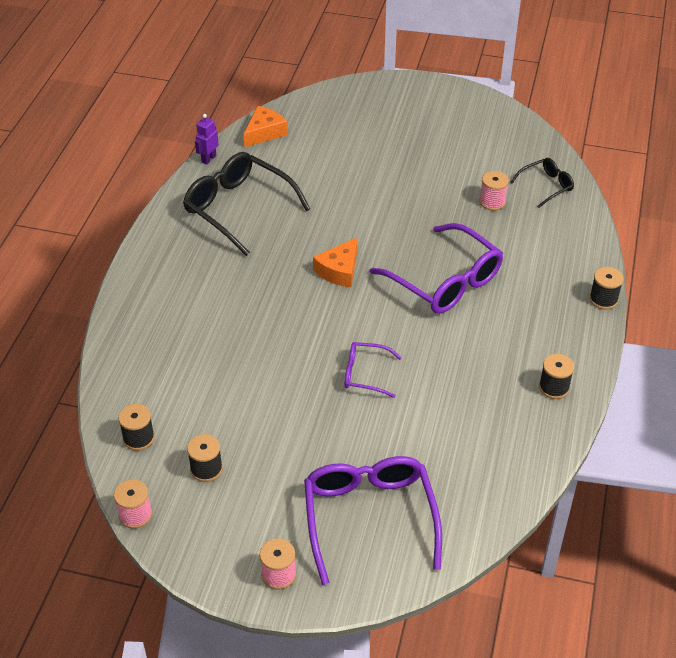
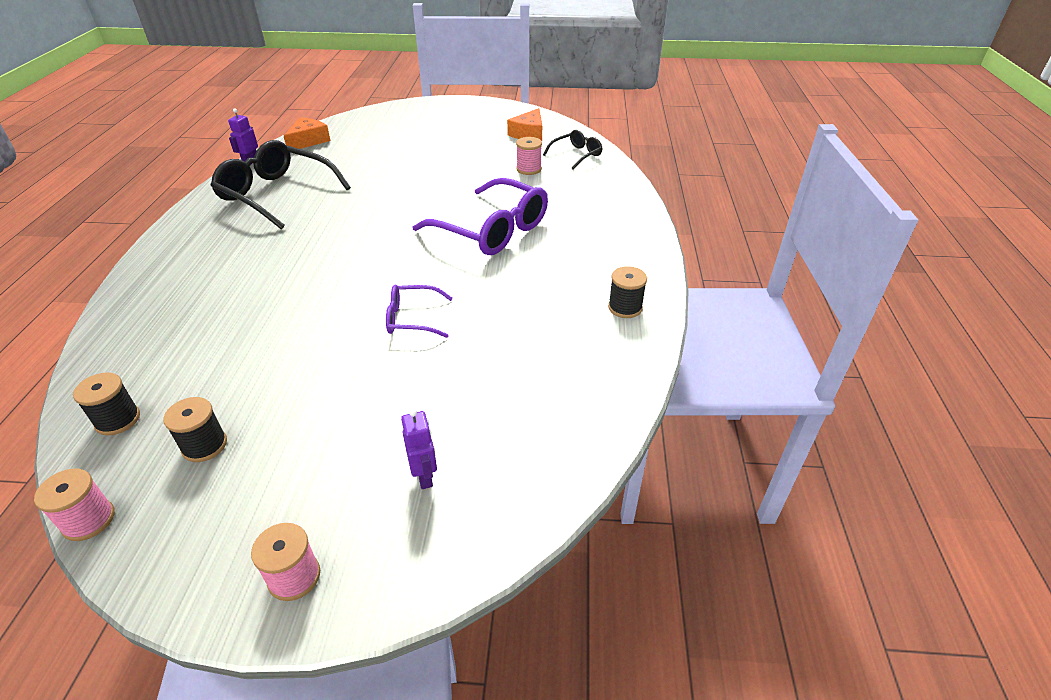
camera: 10 degrees left, 5 degrees down
(339, 270) = (381, 232): orange cheese -> orange cheese (529, 133)
(369, 517) = (425, 476): purple glasses -> purple robot
(603, 299) = (653, 229): black spool -> none

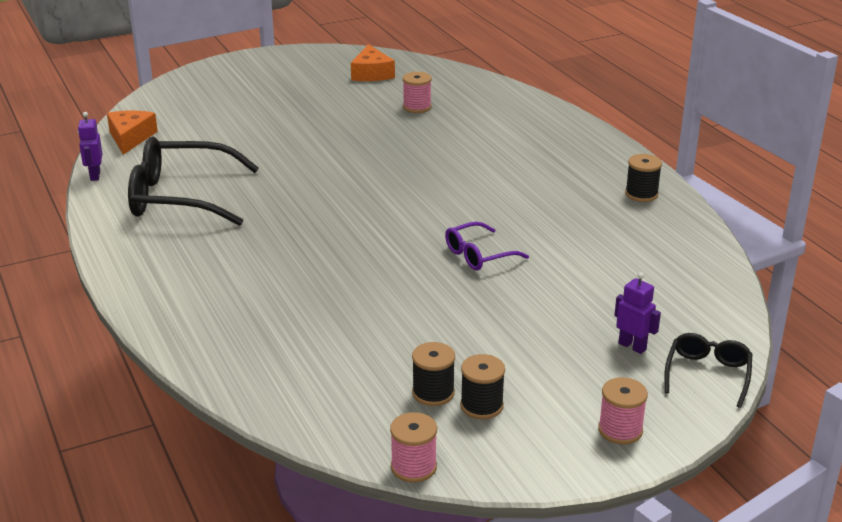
camera: 30 degrees left, 10 degrees down
(118, 420) = (326, 407): black spool -> black spool (481, 406)
(492, 230) = (454, 168): purple glasses -> none
(576, 155) = (446, 83): black glasses -> black glasses (707, 374)

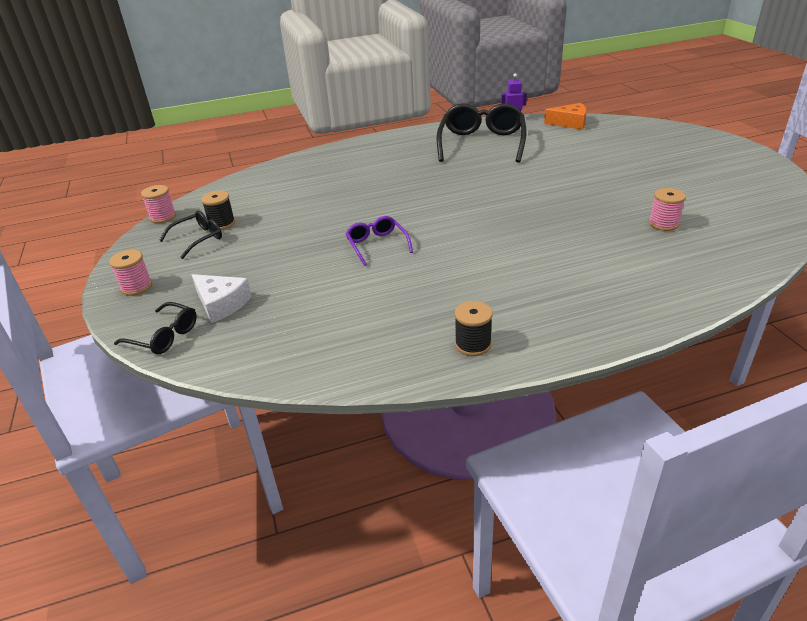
camera: 100 degrees right, 5 degrees up
(371, 73) = (740, 202): orange cheese -> none
(481, 406) = (198, 239): black spool -> black glasses
(632, 346) = (221, 304): purple robot -> white cheese

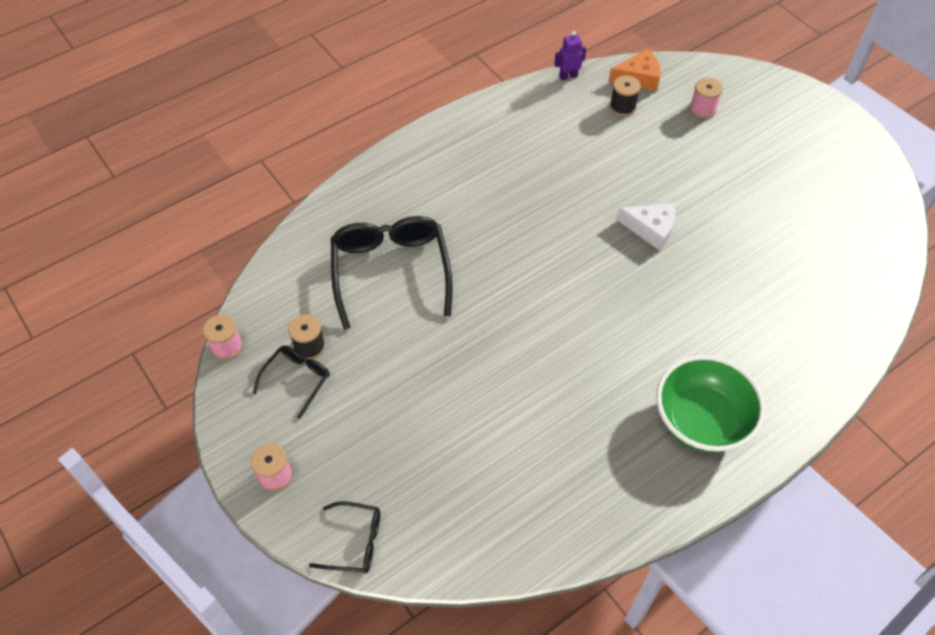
camera: 20 degrees left, 20 degrees up
(221, 304) = (388, 481): white cheese -> white cheese (651, 229)
(377, 245) = (508, 353): purple glasses -> none
(473, 344) = (662, 484): black spool -> black spool (622, 107)
(482, 143) = (549, 135): black glasses -> black glasses (390, 271)
(535, 307) = (701, 420): none -> green bowl
(663, 224) = (785, 265): pink spool -> pink spool (702, 109)

